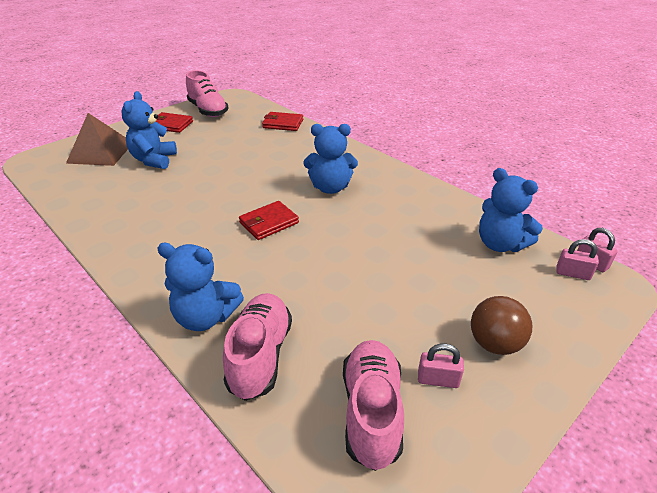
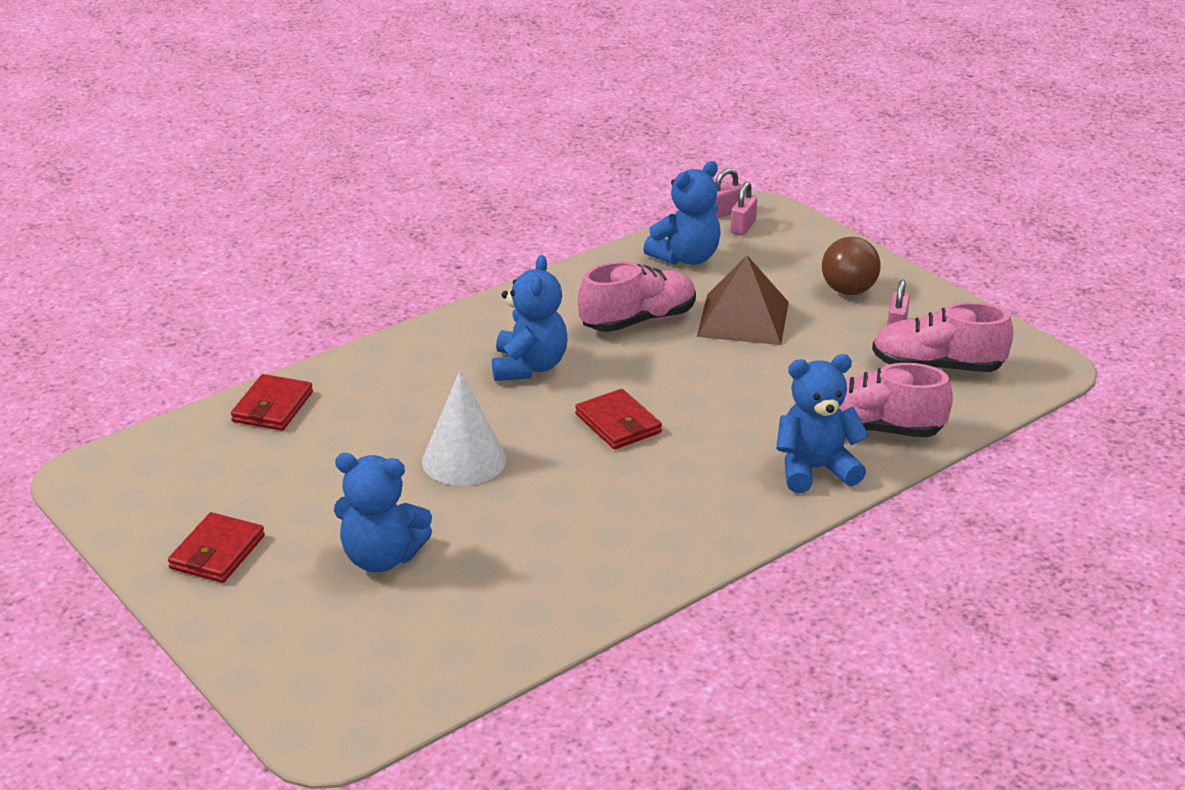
camera: 85 degrees left, 5 degrees down
(100, 152) = (323, 637): brown pyramid -> brown pyramid (743, 319)
(205, 317) = (815, 469): blue teddy bear -> blue teddy bear turned 120 degrees counterclockwise
(208, 110) = (159, 505): pink shoe -> pink shoe (638, 321)
(233, 174) = (464, 460): none -> white cone

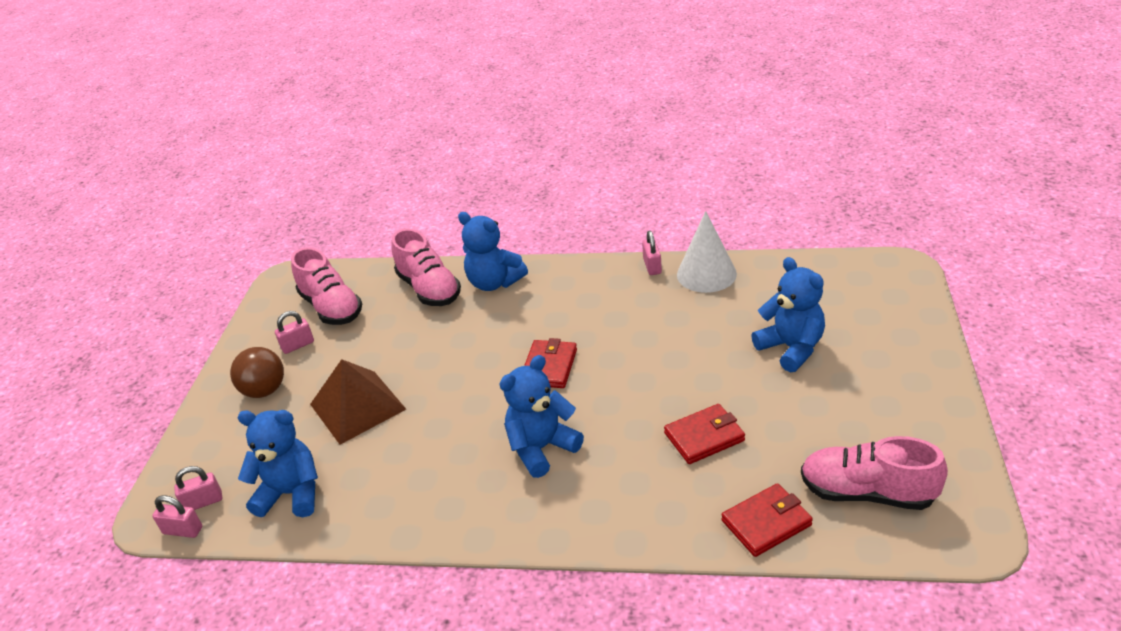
camera: 130 degrees left, 5 degrees up
(217, 552) = (898, 404): red wallet -> red wallet (704, 437)
(464, 460) = (673, 391): white cone -> white cone (706, 274)
(638, 321) = (417, 447): pink shoe -> pink shoe (867, 493)
(659, 577) = (652, 266): none -> pink padlock

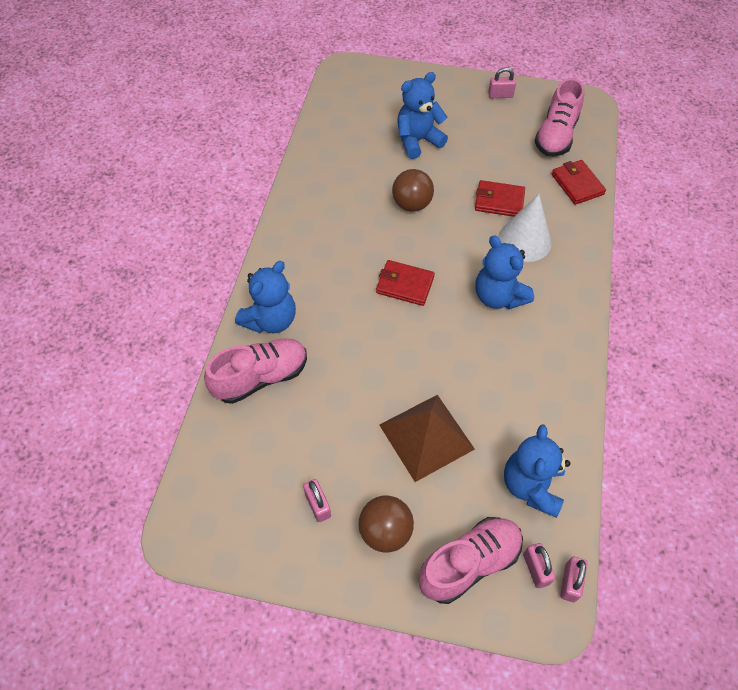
camera: 90 degrees left, 20 degrees up
(331, 307) = (260, 475): pink shoe -> pink shoe (469, 563)
(652, 266) = (290, 202): pink padlock -> pink padlock (500, 95)
(675, 357) = (411, 204): none -> brown ball
(704, 437) = (499, 201): red wallet -> red wallet turned 60 degrees counterclockwise
(706, 274) = (314, 170): white cone -> white cone (524, 240)

